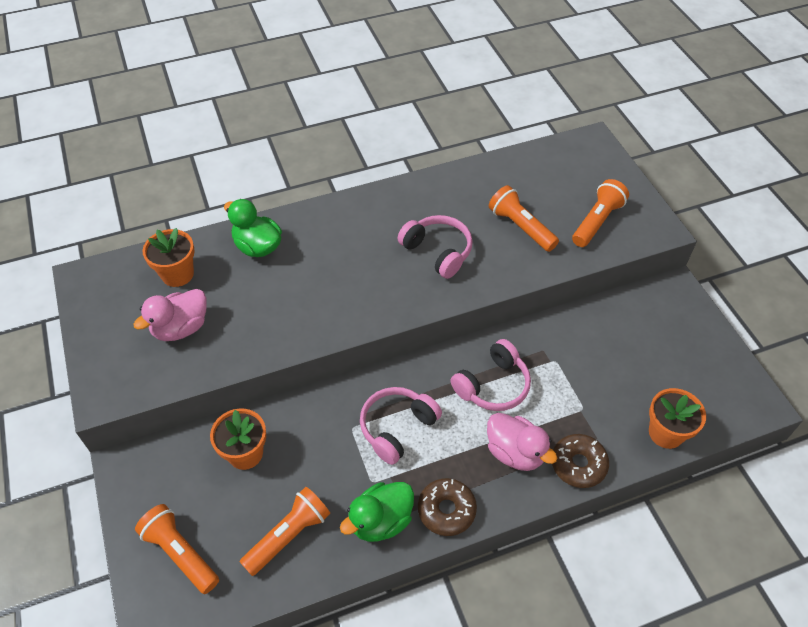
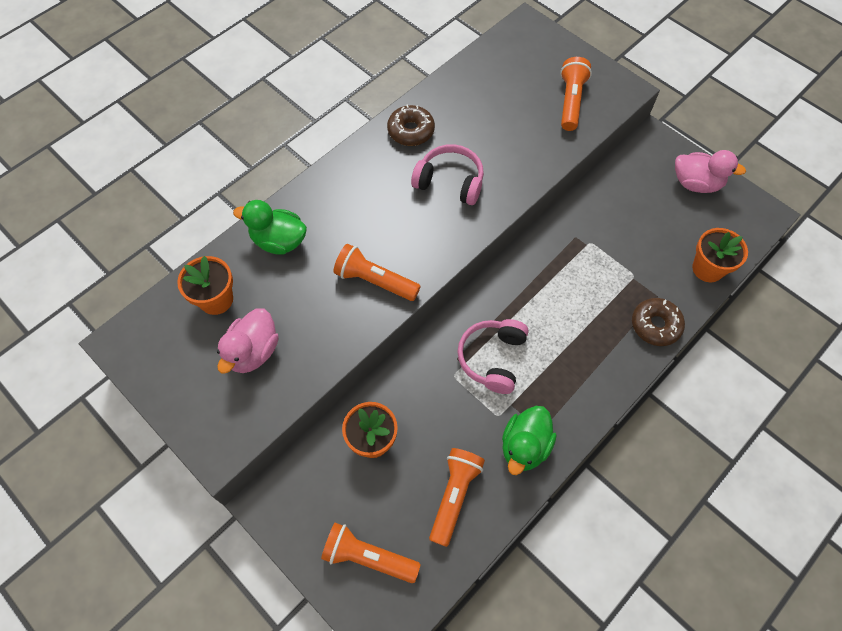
camera: 25 degrees left, 10 degrees up
(446, 510) = (573, 412): brown donut -> brown donut (411, 131)
(493, 385) = (551, 286): pink headphones -> none
(515, 452) = (601, 337): pink duck -> pink duck (696, 183)
(521, 227) = (509, 131): orange flashlight -> orange flashlight (375, 281)

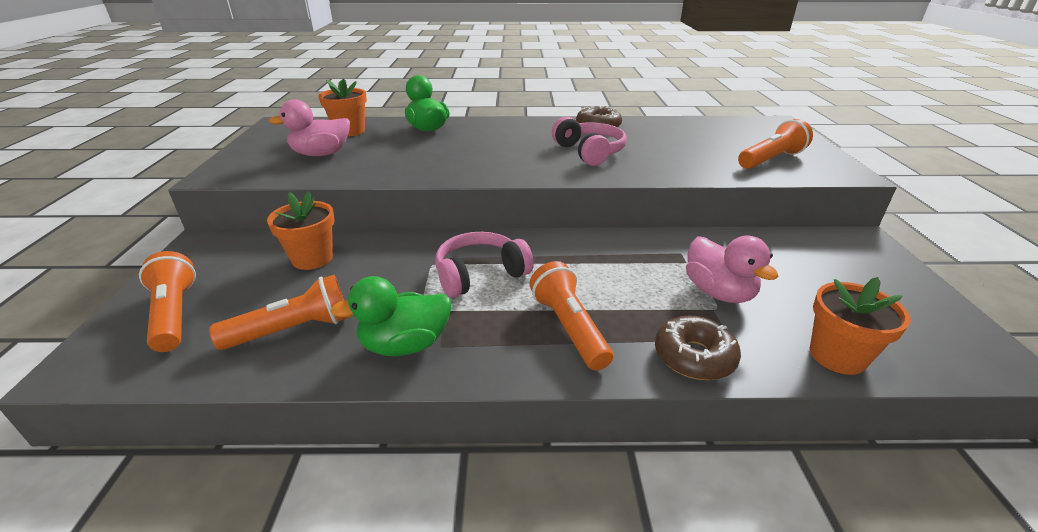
camera: 45 degrees right, 30 degrees down
(375, 281) = (450, 164): orange flashlight -> orange flashlight (569, 328)
(696, 183) = (895, 288): pink duck -> pink duck (718, 292)

